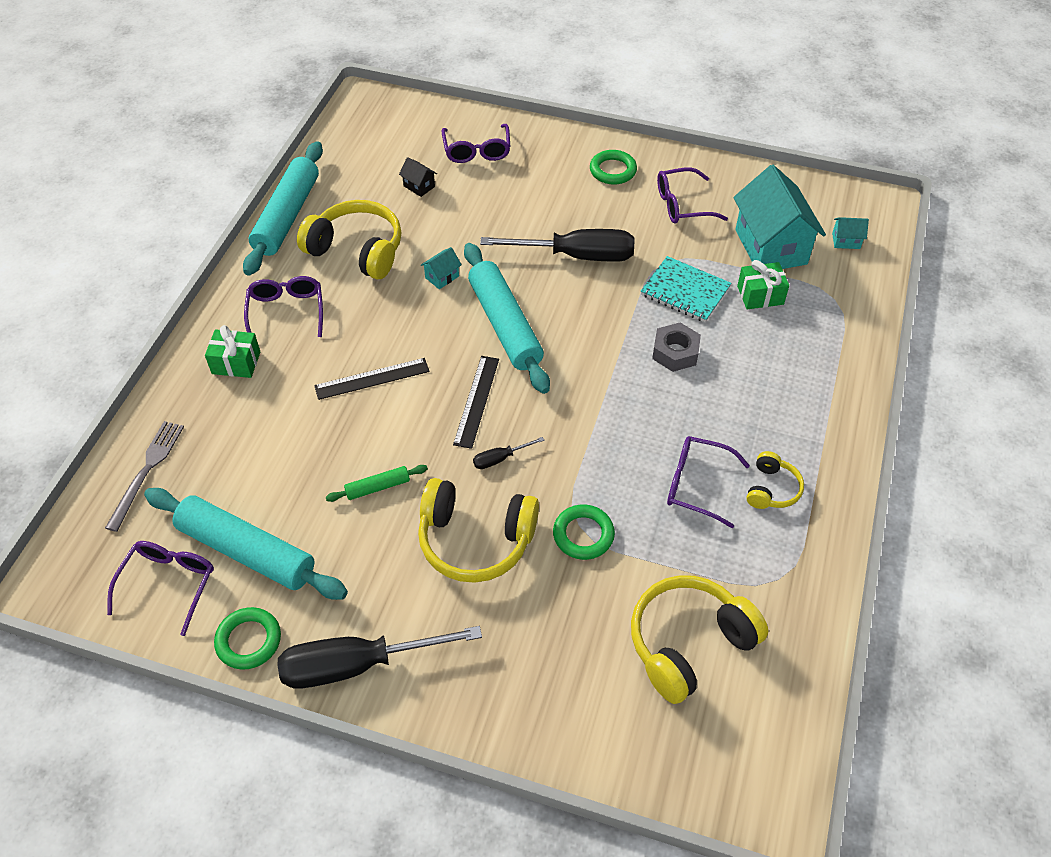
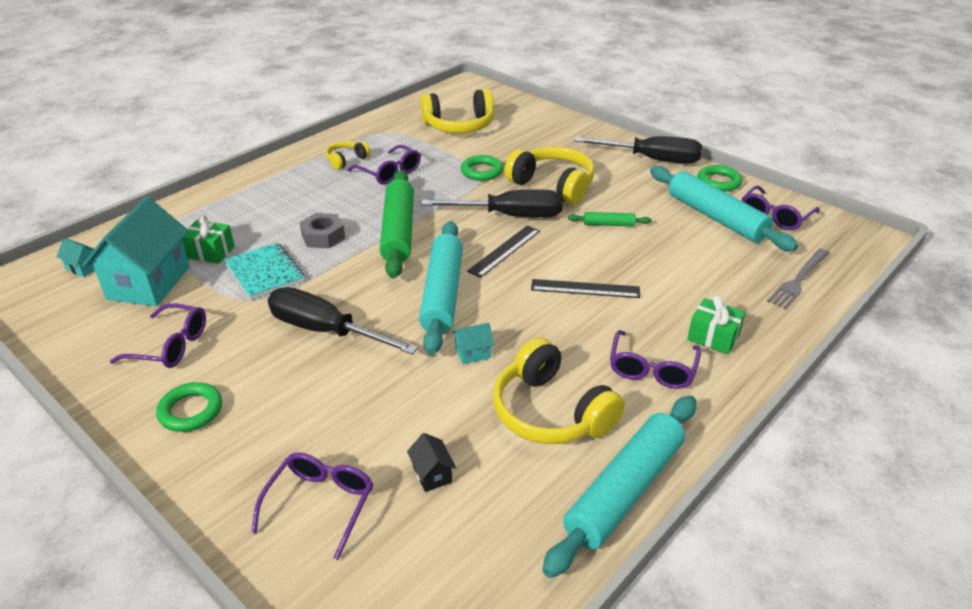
camera: 155 degrees left, 15 degrees down
(500, 459) = (510, 216): black screwdriver -> black screwdriver, size x2.34
(606, 388) = (398, 231): none -> green rolling pin

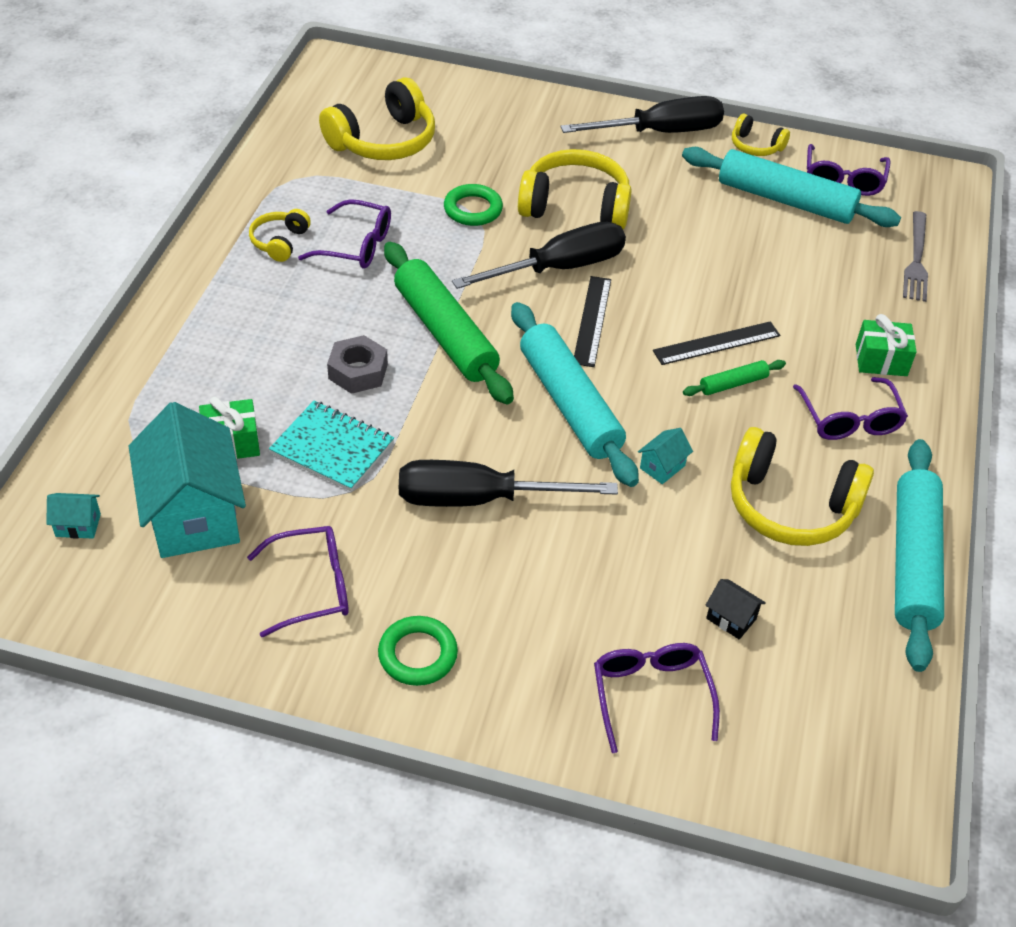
camera: 30 degrees left, 10 degrees up
(608, 224) = (679, 245): green rolling pin -> green rolling pin (733, 384)
(718, 182) = (755, 146): green ring -> yellow headphones

